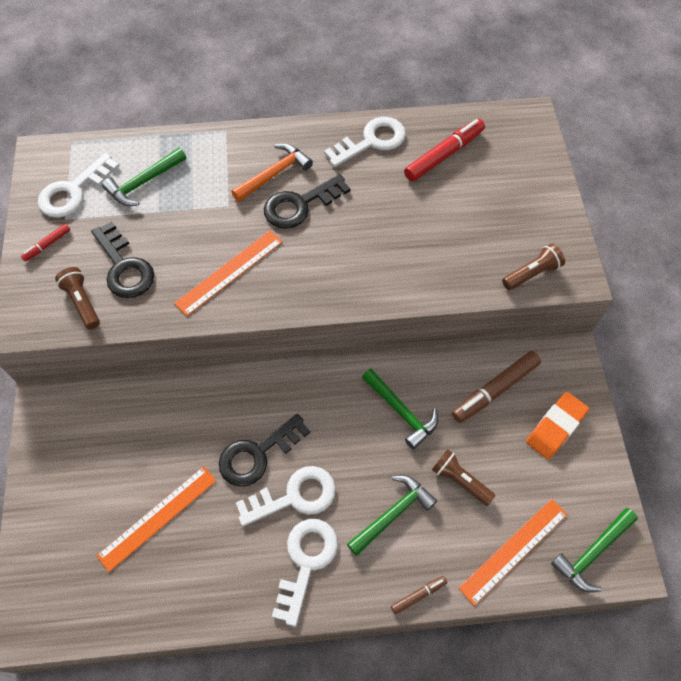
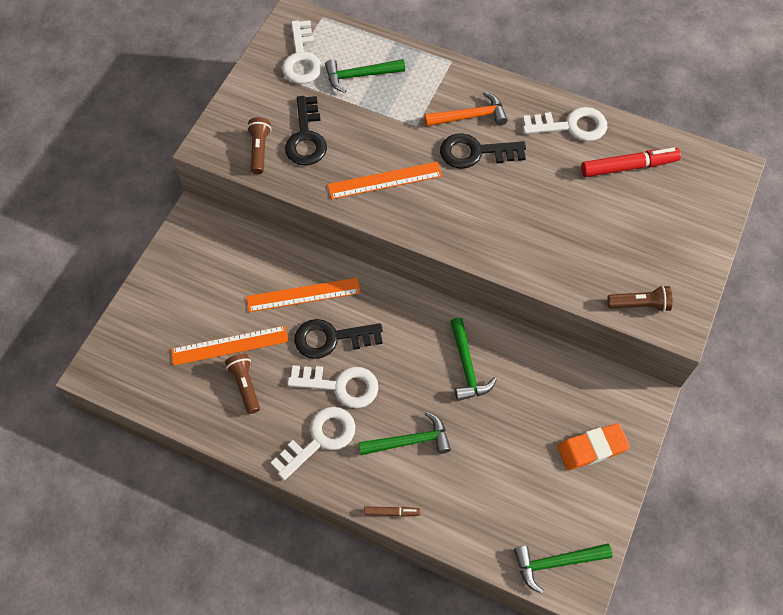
camera: 30 degrees right, 0 degrees up
(47, 245) = (258, 92): red marker -> none
(74, 191) = (302, 58): white key -> white key turned 75 degrees counterclockwise
(460, 480) = (481, 446): brown flashlight -> brown flashlight (245, 385)
(495, 390) = (558, 391): brown marker -> none
(513, 550) = (490, 523): orange ruler -> orange ruler (303, 295)

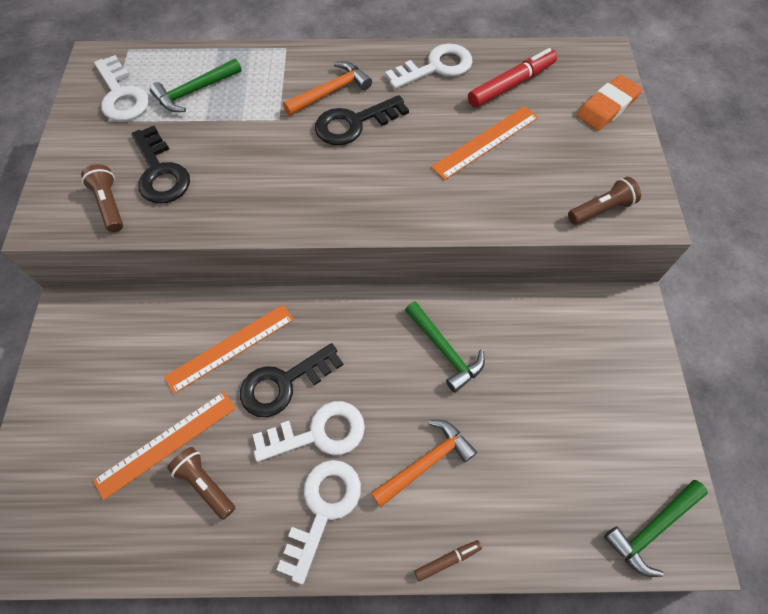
camera: 25 degrees left, 0 degrees up
(385, 180) = (270, 185): orange ruler -> orange ruler (485, 142)
(410, 441) = (426, 462): green hammer -> orange hammer
(592, 448) = (614, 381): orange eraser -> orange eraser (607, 107)

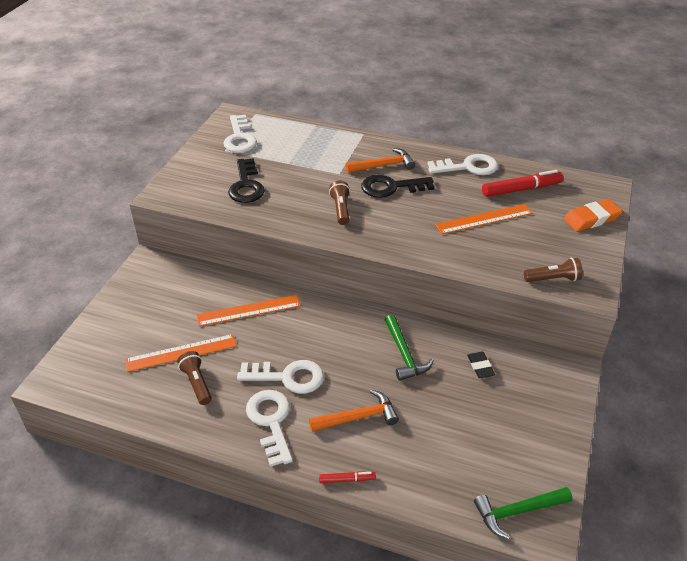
camera: 20 degrees right, 20 degrees down
(109, 204) = (206, 195): brown flashlight -> brown flashlight (340, 209)
(194, 91) = (288, 146): green hammer -> none
(284, 383) = (276, 341): black key -> none
(323, 509) = (271, 422): white key -> white key turned 60 degrees counterclockwise
(447, 560) = (347, 479): brown marker -> red marker
(536, 339) = (480, 367): none -> black eraser

